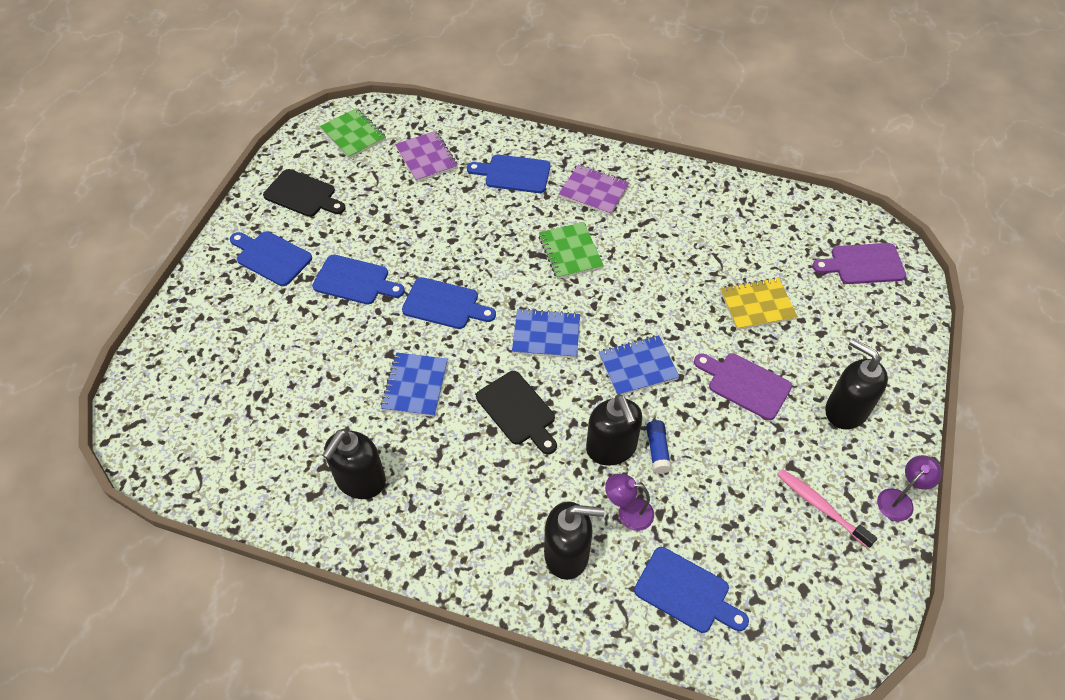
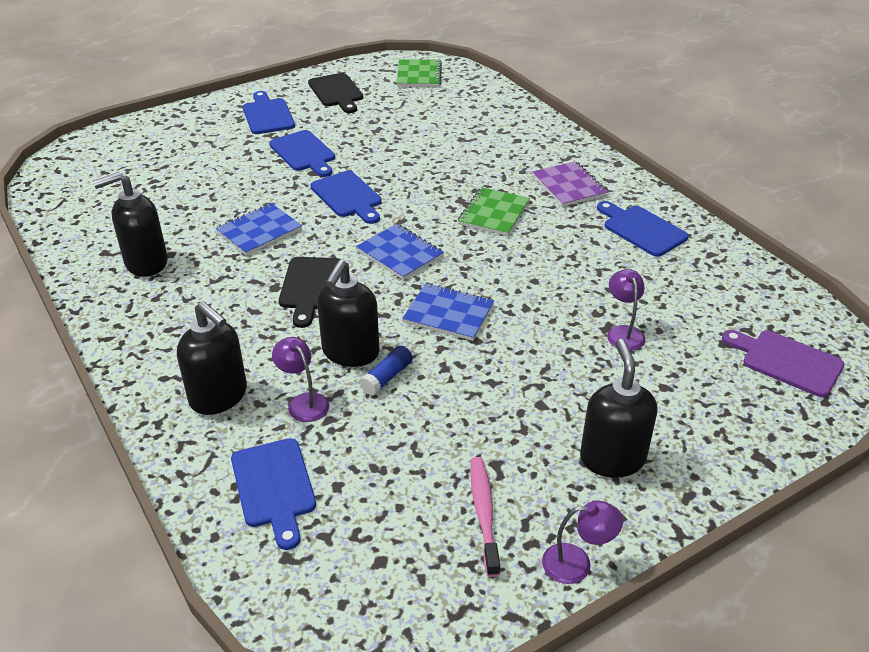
camera: 40 degrees right, 15 degrees down
(426, 158) = (456, 109): purple notebook -> none
(514, 174) = (513, 146): blue cutting board -> blue cutting board (641, 229)
(745, 384) = (532, 380): purple cutting board -> none
(757, 305) = (623, 332): yellow notebook -> purple lamp

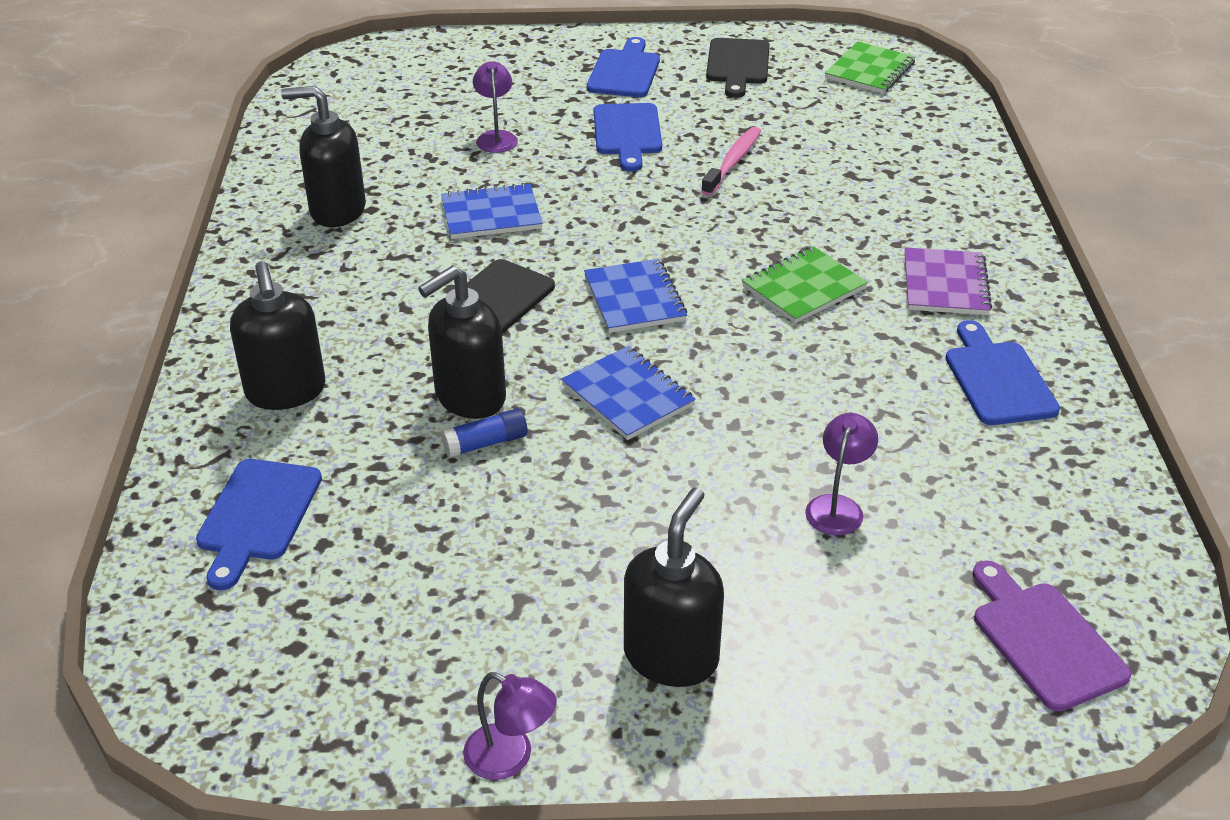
camera: 30 degrees right, 0 degrees up
(304, 402) = (369, 434): purple lamp -> purple lamp (496, 137)
(348, 196) = (633, 205): blue cutting board -> none
(484, 513) = (455, 649): pink toothbrush -> pink toothbrush (733, 162)

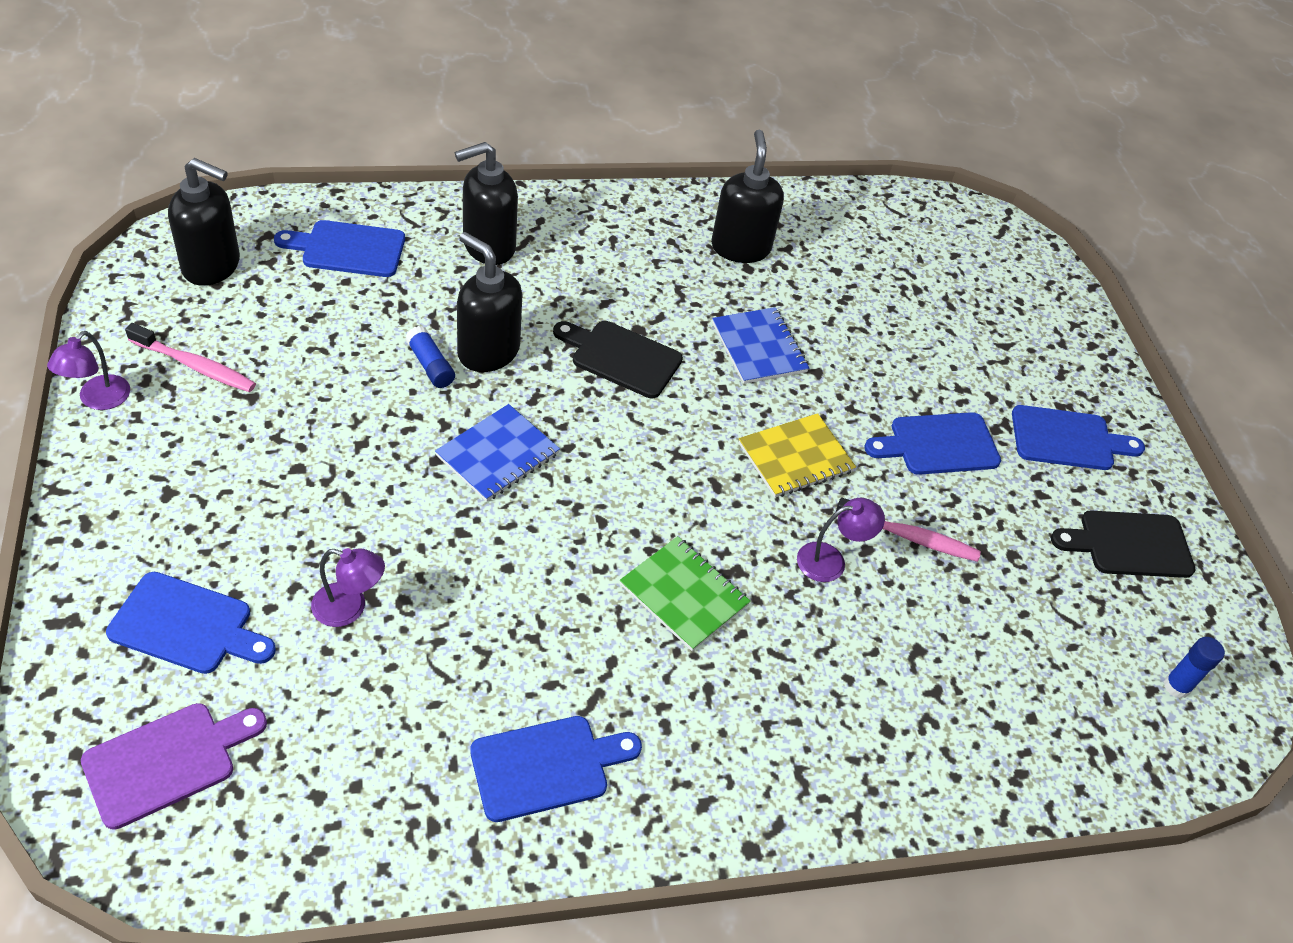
camera: 75 degrees right, 10 degrees up
(457, 659) = (195, 366): none -> pink toothbrush
(496, 137) = (895, 342): purple lamp -> purple lamp (831, 560)
(634, 299) = (643, 457): blue notebook -> none
(640, 209) = (795, 458): none -> yellow notebook
(671, 656) = (181, 488): black soap dispenser -> black soap dispenser (212, 266)
(870, 70) = (1176, 686): green notebook -> blue glue stick
(872, 636) = (187, 625): none -> blue cutting board
(945, 284) = (713, 731): purple notebook -> none

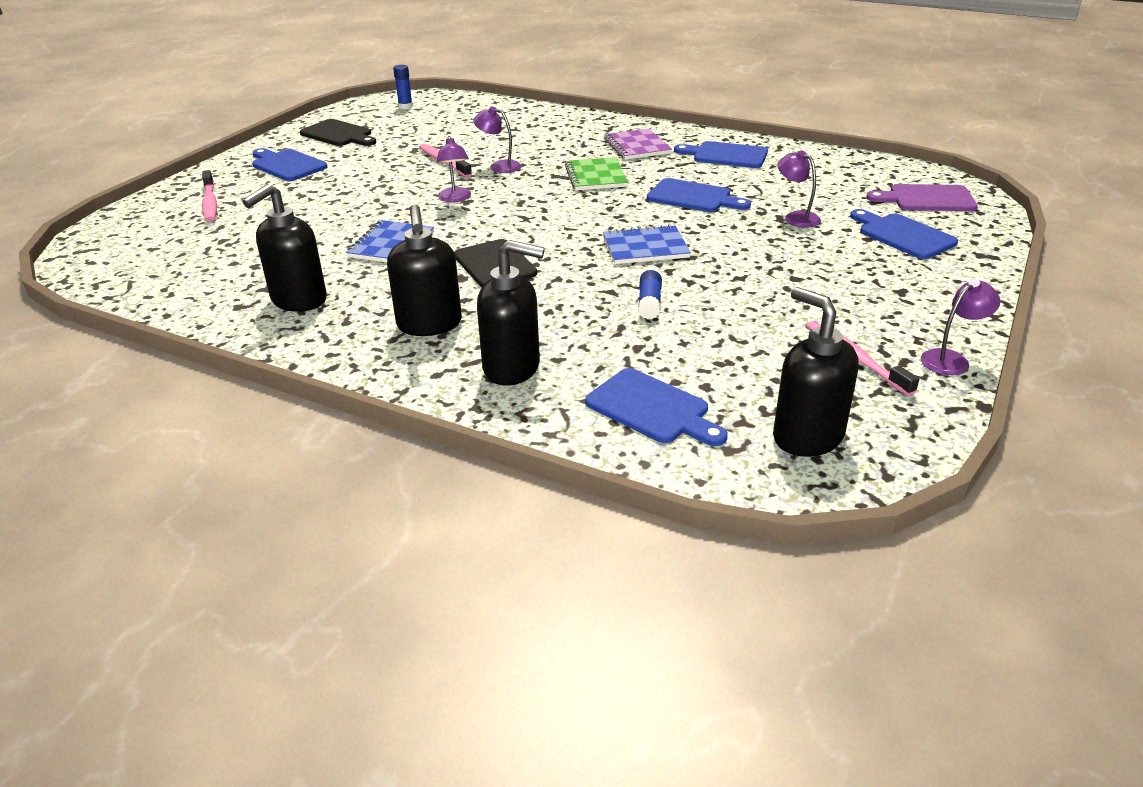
camera: 135 degrees left, 15 degrees down
(488, 351) = (595, 298): black soap dispenser -> black soap dispenser (429, 325)
(704, 726) = (637, 146): none -> purple notebook
(795, 458) = (455, 198): yellow notebook -> purple lamp
(938, 445) = (362, 181): blue cutting board -> blue cutting board (693, 197)
(1022, 335) = (210, 203): none -> pink toothbrush

